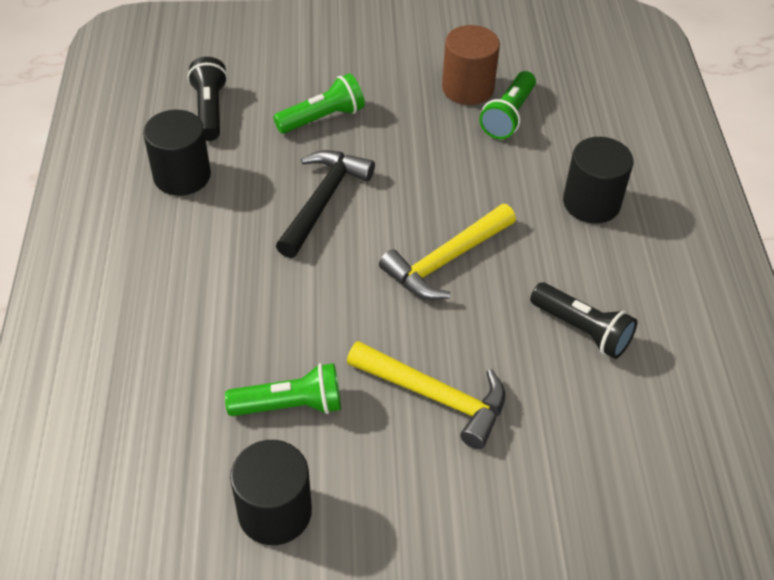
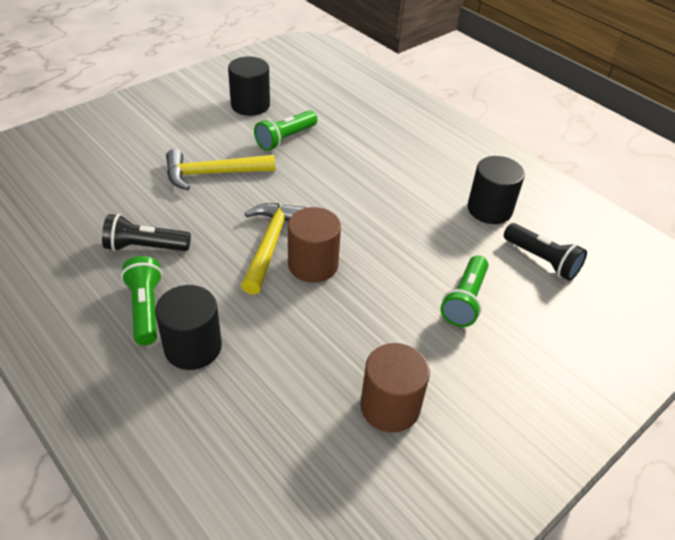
camera: 140 degrees right, 5 degrees down
(323, 200) = (388, 240): black hammer -> none
(422, 217) = (313, 265): none -> brown cylinder
(508, 116) = (327, 396): green flashlight -> green flashlight (145, 309)

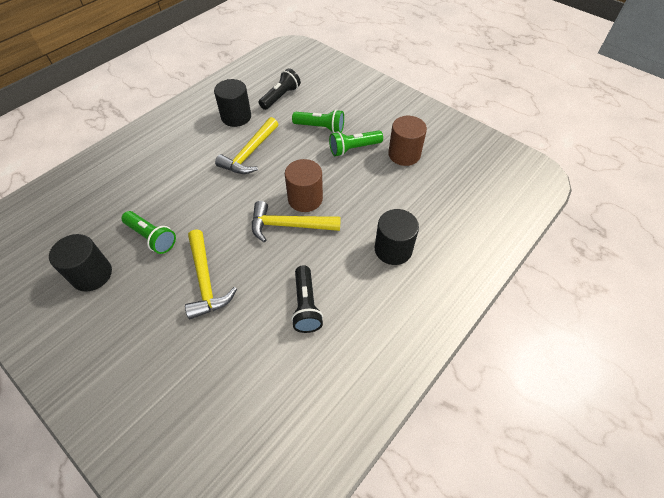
camera: 95 degrees left, 10 degrees up
(145, 309) = (368, 286): green flashlight -> green flashlight (354, 148)
(410, 218) = (249, 153): none -> yellow hammer

